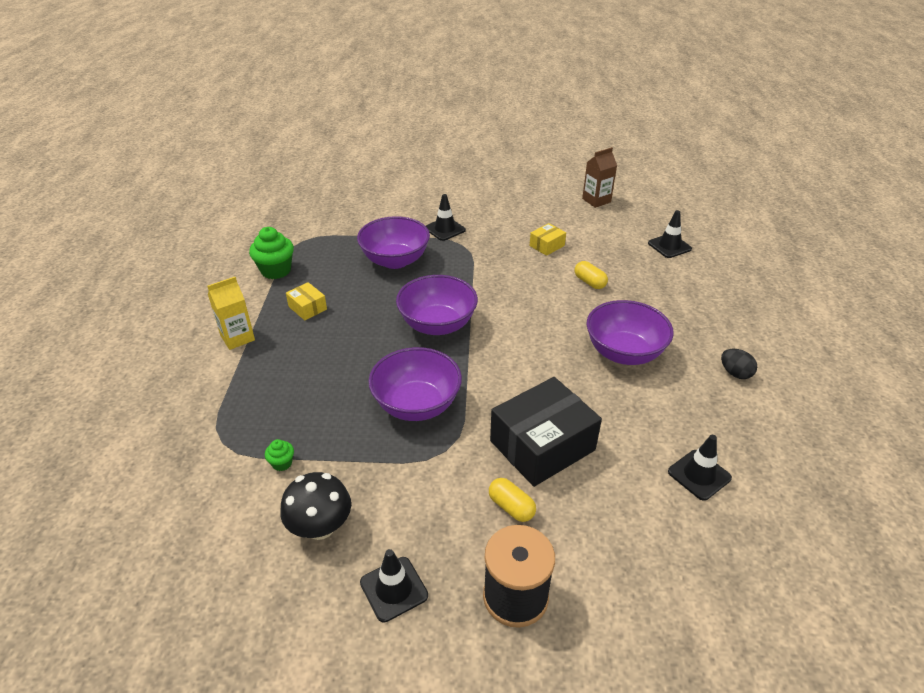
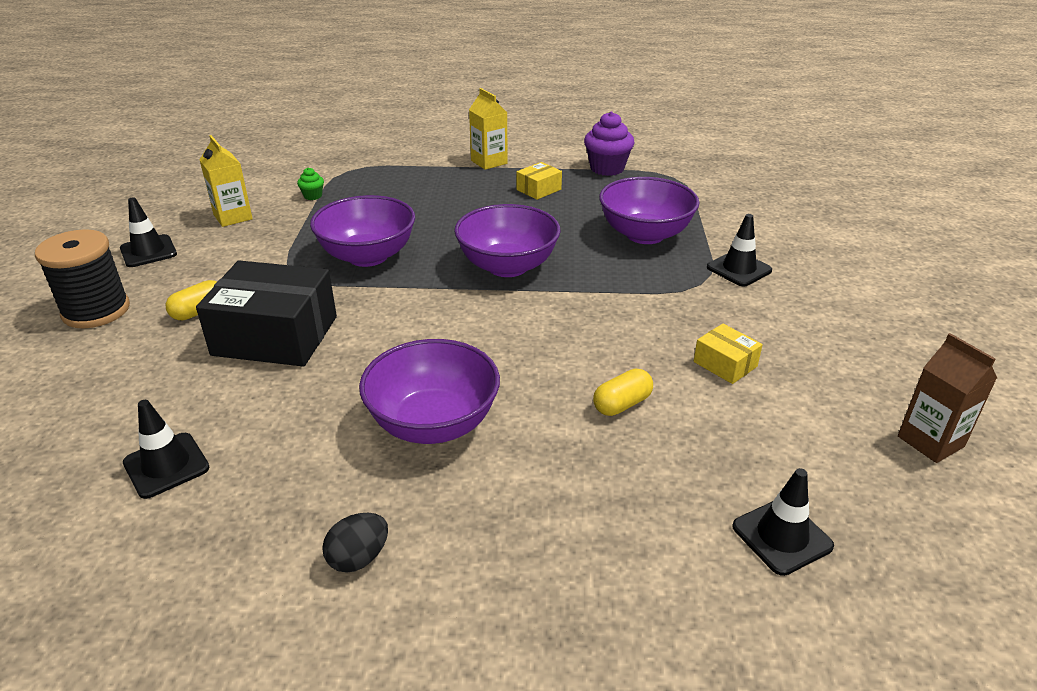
camera: 90 degrees right, 5 degrees down
(276, 270) = (607, 168): green cupcake -> purple cupcake
(320, 527) = (233, 217): black mushroom -> yellow carton
(542, 445) = (275, 336): black box -> black box turned 45 degrees counterclockwise

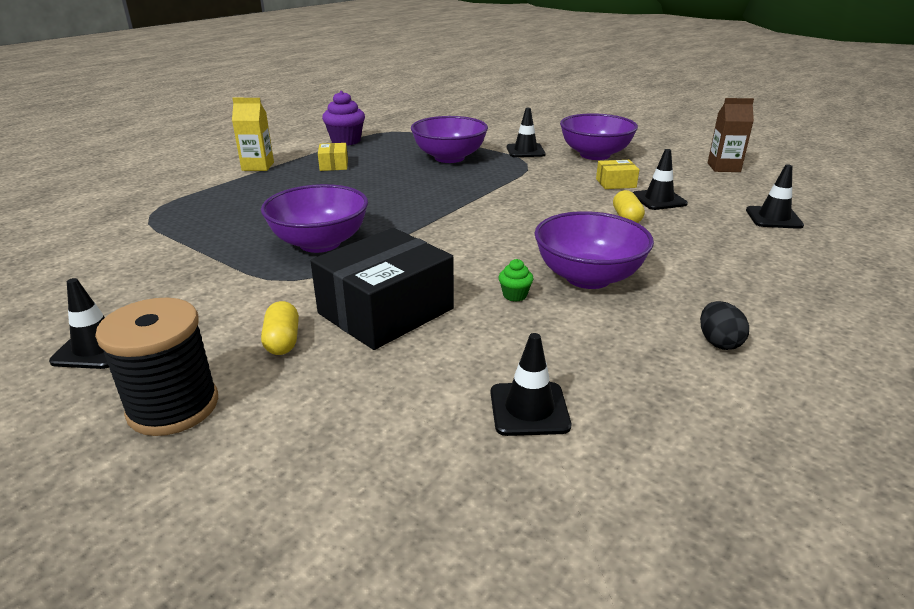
camera: 55 degrees left, 5 degrees down
(233, 217) = (121, 285): yellow carton -> none
(313, 196) = (164, 239): green cupcake -> green cupcake (515, 295)
(507, 266) = (422, 202): purple bowl -> purple bowl (595, 155)
(714, 413) = (659, 200): none -> black traffic cone

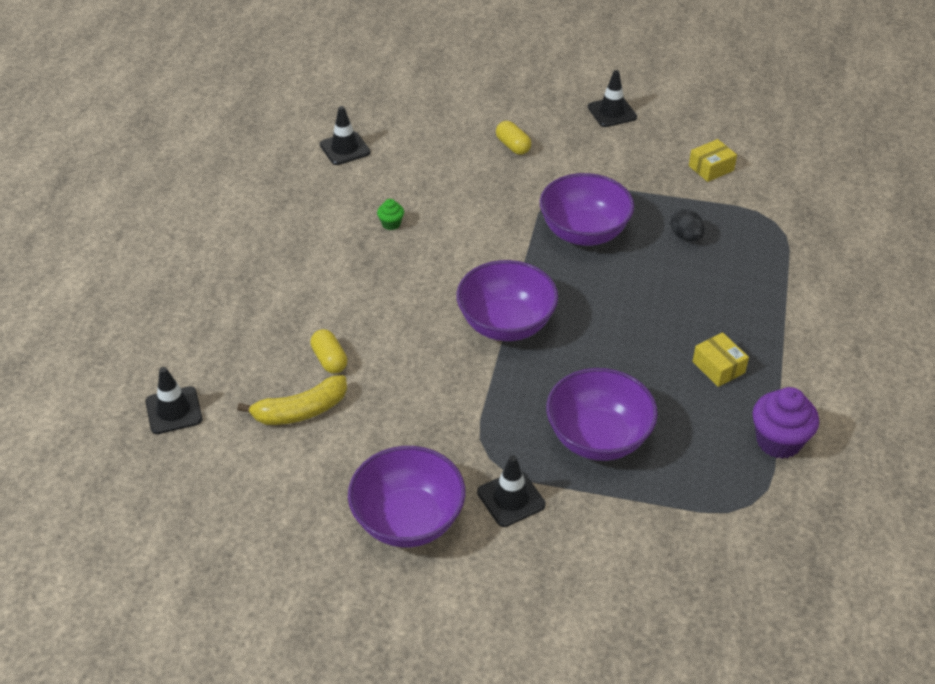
camera: 155 degrees right, 15 degrees up
(173, 407) = (525, 99): black spool -> none
(258, 166) = (798, 334): yellow carton -> none
(386, 311) = (470, 184): black box -> none
(588, 277) = (343, 259): purple bowl -> purple bowl (506, 324)
(615, 183) = (358, 437): yellow box -> yellow box (711, 168)
(659, 200) = (300, 411): black traffic cone -> yellow banana
(718, 342) = (240, 223): black egg -> black egg (686, 237)
(723, 167) = (220, 538): brown carton -> none

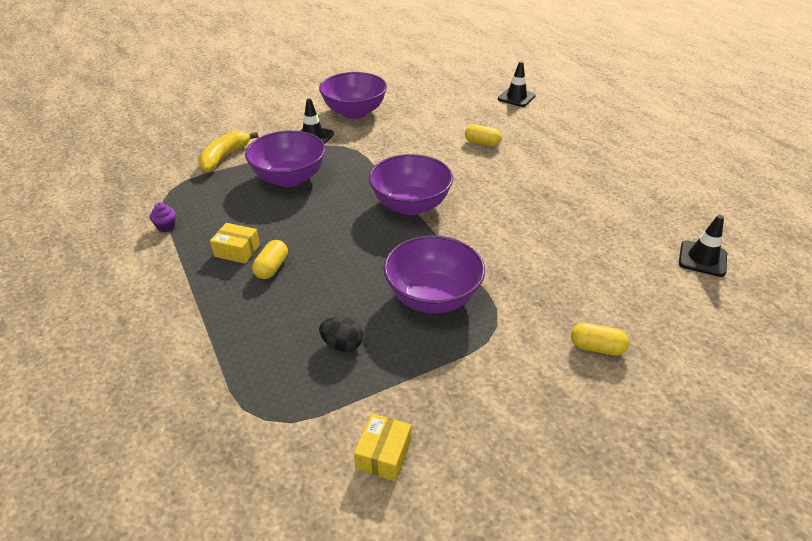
camera: 140 degrees right, 5 degrees down
(300, 411) = (461, 121): yellow banana -> yellow banana (224, 157)
(391, 224) = (572, 224): green cupcake -> none
(612, 112) = (571, 470): black traffic cone -> none
(696, 330) = (272, 268): none -> yellow capsule
(778, 441) = (166, 227): purple cupcake -> purple cupcake, size x0.49

